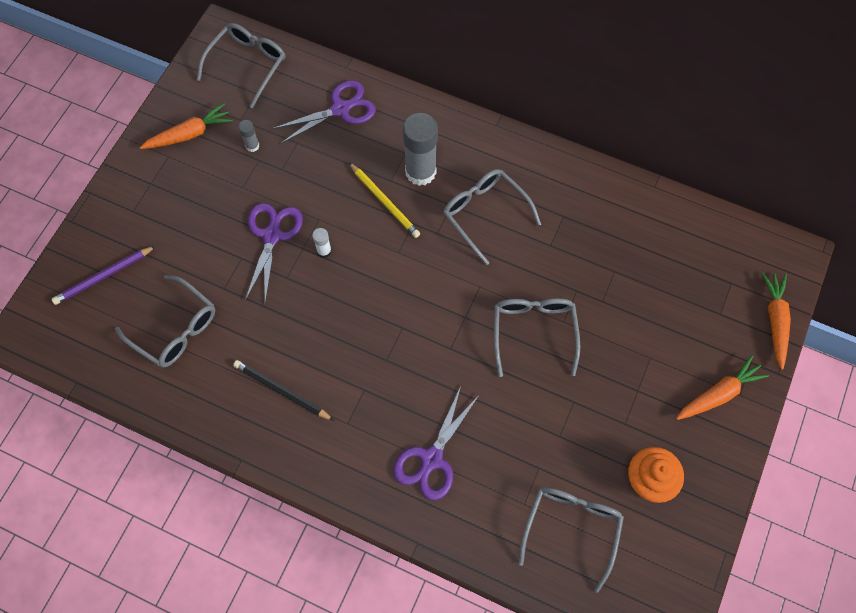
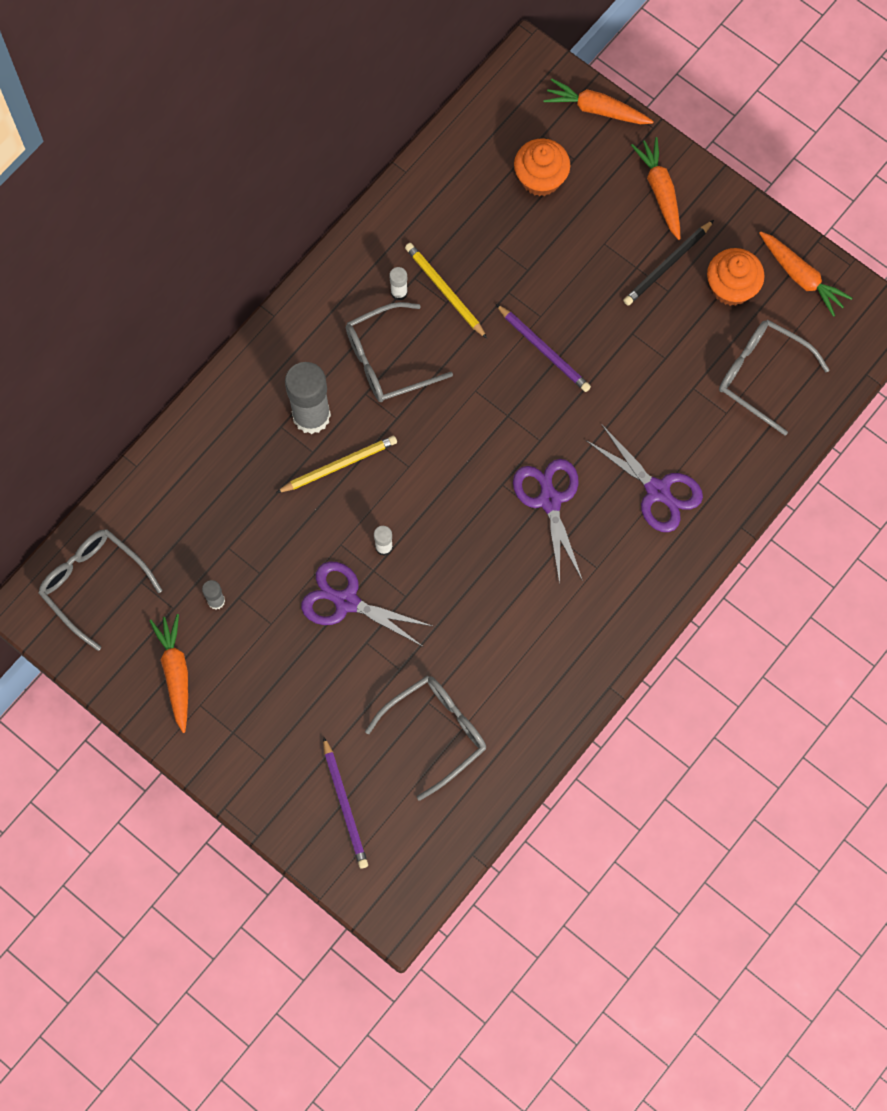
camera: 75 degrees left, 5 degrees up
(281, 391) = (542, 629): black pencil -> black pencil (667, 265)
(340, 109) = (195, 486): purple scissors -> purple scissors (550, 500)
(533, 332) = (544, 350): grey glasses -> purple pencil
(546, 208) = (399, 293): none -> white glue stick
(560, 241) = (444, 291): none -> yellow pencil
(683, 543) = (801, 277): none -> orange carrot
(690, 291) = (540, 178): none -> orange cupcake

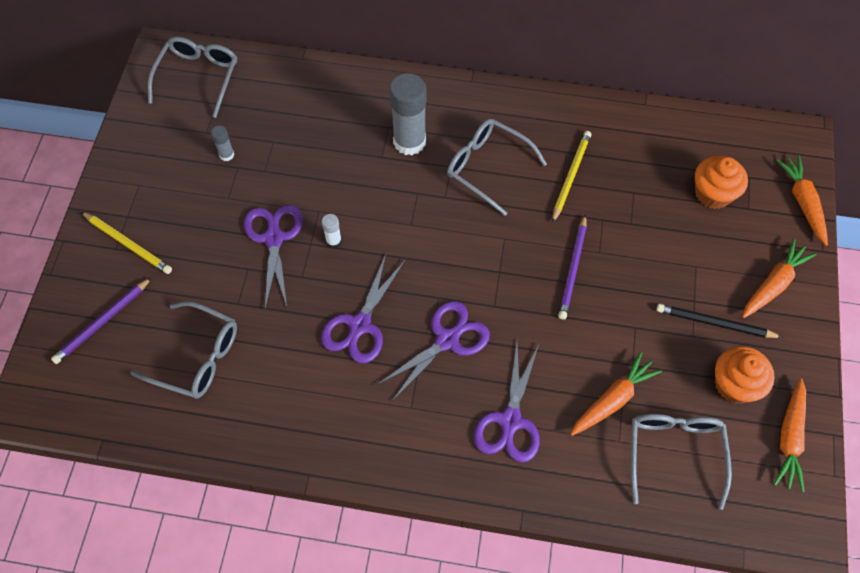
camera: 60 degrees right, 10 degrees down
(175, 673) = (156, 158): orange carrot -> orange carrot (613, 399)
(339, 465) = (382, 178): yellow pencil -> yellow pencil (128, 244)
(399, 293) = (547, 148): white glue stick -> none
(489, 569) = (360, 325): none -> purple scissors

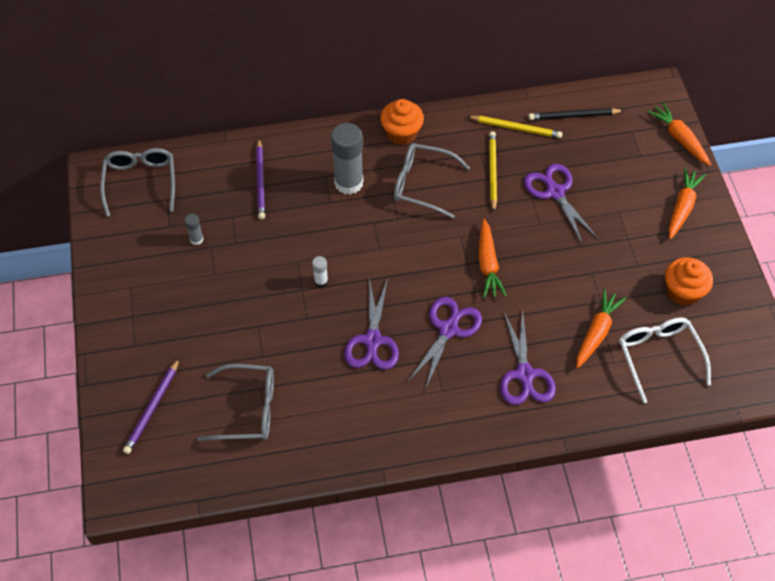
camera: 20 degrees left, 5 degrees down
(128, 244) = (144, 338): yellow pencil -> yellow pencil (516, 128)
(274, 238) = (269, 295): purple scissors -> purple scissors (555, 192)
(573, 269) = (524, 243): purple pencil -> purple pencil (261, 181)
(674, 452) = (658, 356): grey glasses -> white glasses
(713, 193) = (609, 152): orange cupcake -> orange cupcake (401, 133)
(715, 323) = (650, 251): black pencil -> black pencil (573, 116)
(790, 438) = (738, 317): orange carrot -> orange carrot (488, 264)

